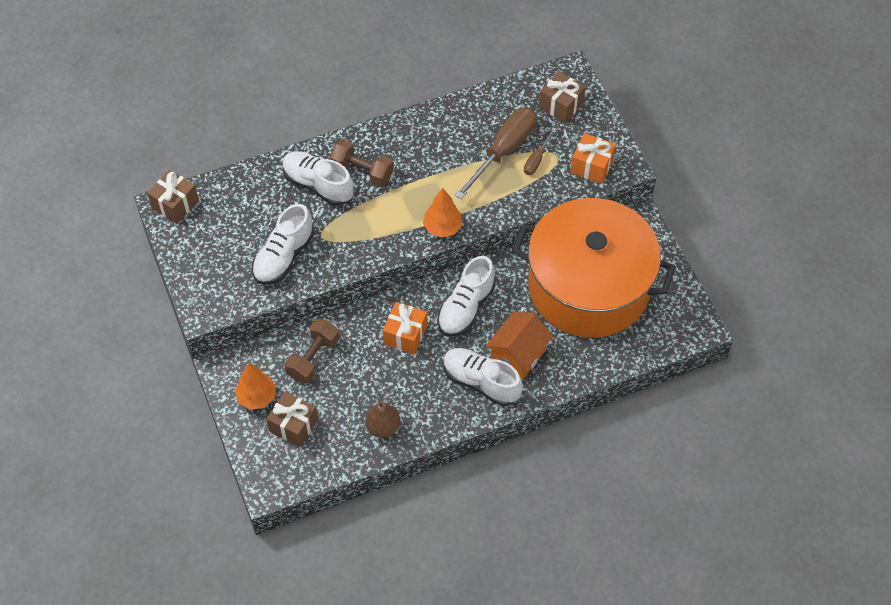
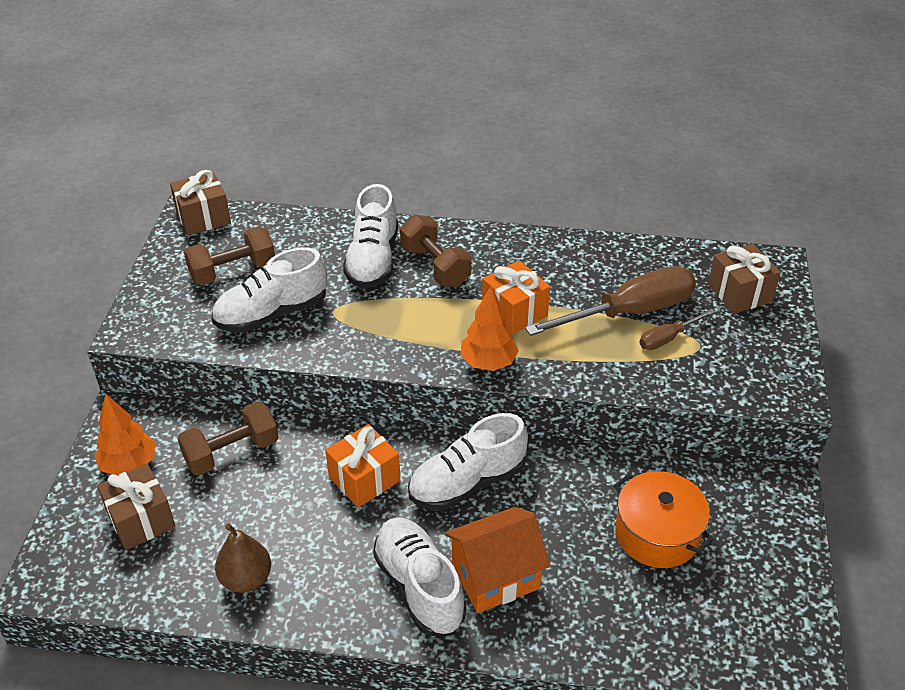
camera: 30 degrees right, 15 degrees down
(232, 237) = (233, 271): none -> brown dumbbell
(318, 185) = (373, 260): white shoe -> white shoe turned 150 degrees counterclockwise
(589, 286) = (657, 533): orange pot -> orange pot, size x0.43
(591, 166) = (741, 375): orange gift -> orange gift (514, 311)

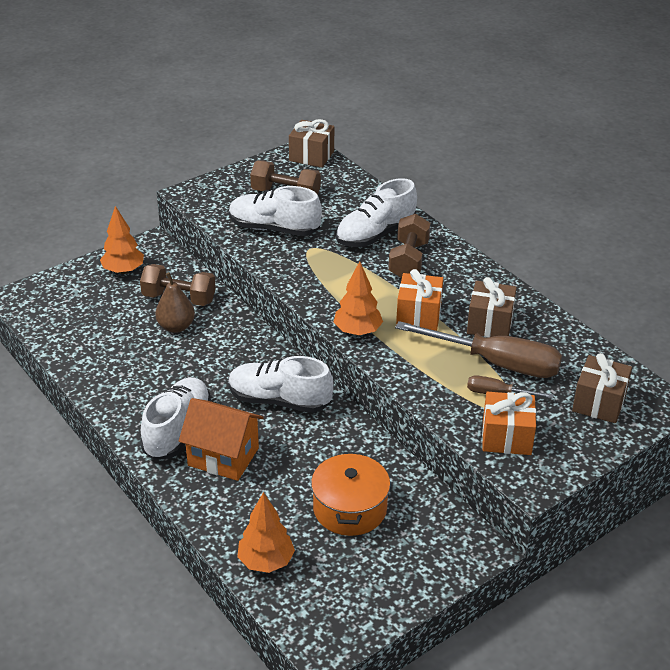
camera: 45 degrees right, 5 degrees down
(141, 520) = (94, 300): brown gift -> brown gift (489, 323)
(246, 579) = (102, 362): brown pear -> brown pear (176, 327)
(364, 479) = (227, 358): orange gift -> orange gift (506, 437)
(665, 642) = (266, 561): none -> orange tree

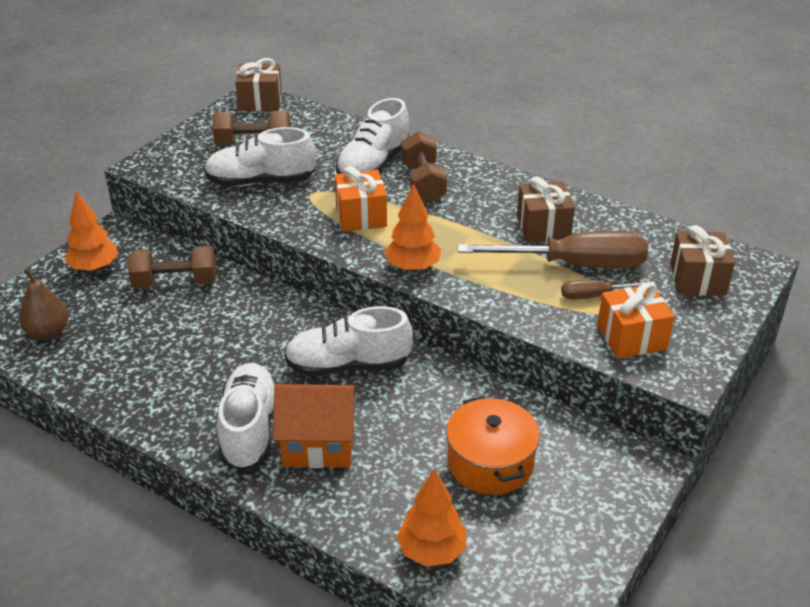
camera: 20 degrees left, 0 degrees up
(176, 327) = (188, 314): brown pear -> brown pear (48, 333)
(418, 315) = (466, 235): orange gift -> orange gift (361, 216)

